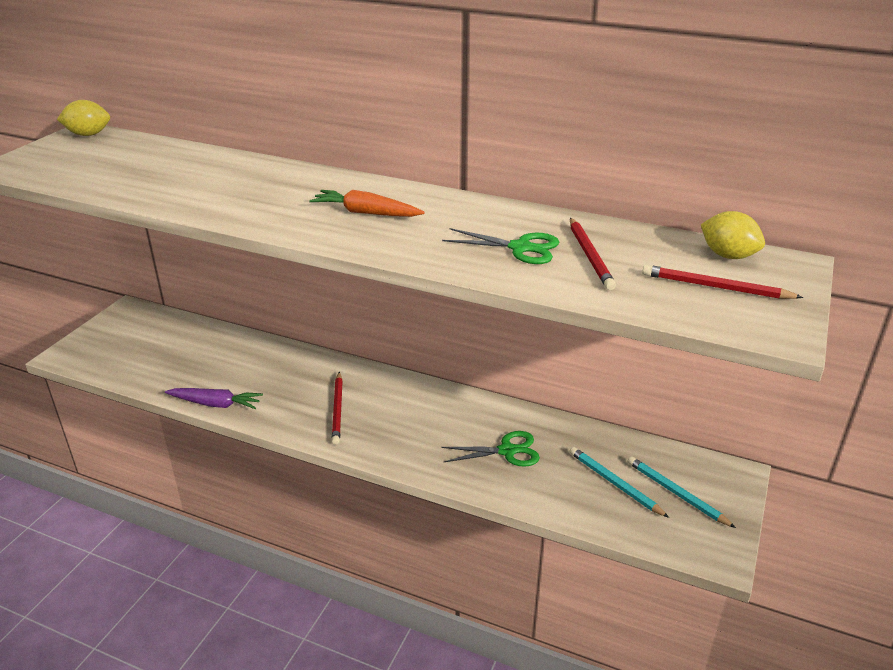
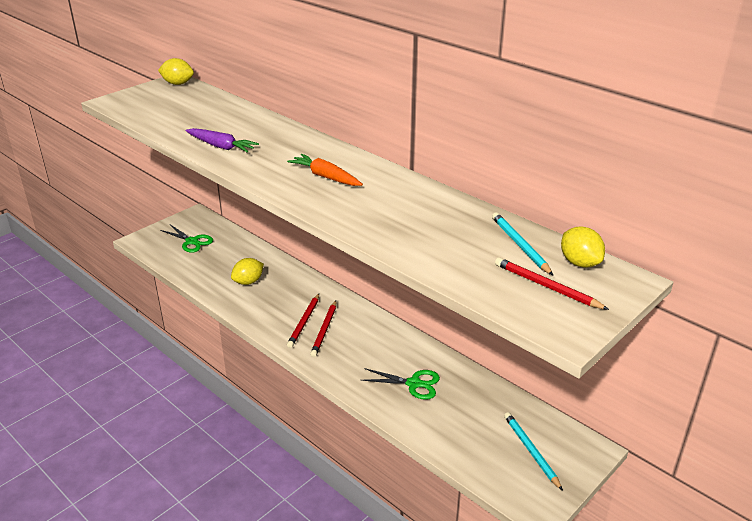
camera: 20 degrees right, 0 degrees up
(215, 404) = (221, 298): purple carrot -> purple carrot (221, 146)
(241, 377) = (248, 282): none -> yellow lemon
(520, 248) = (418, 225): green scissors -> green scissors (192, 241)
(589, 255) = (466, 241): red pencil -> red pencil (324, 330)
(615, 483) = (485, 430): turquoise pencil -> turquoise pencil (520, 245)

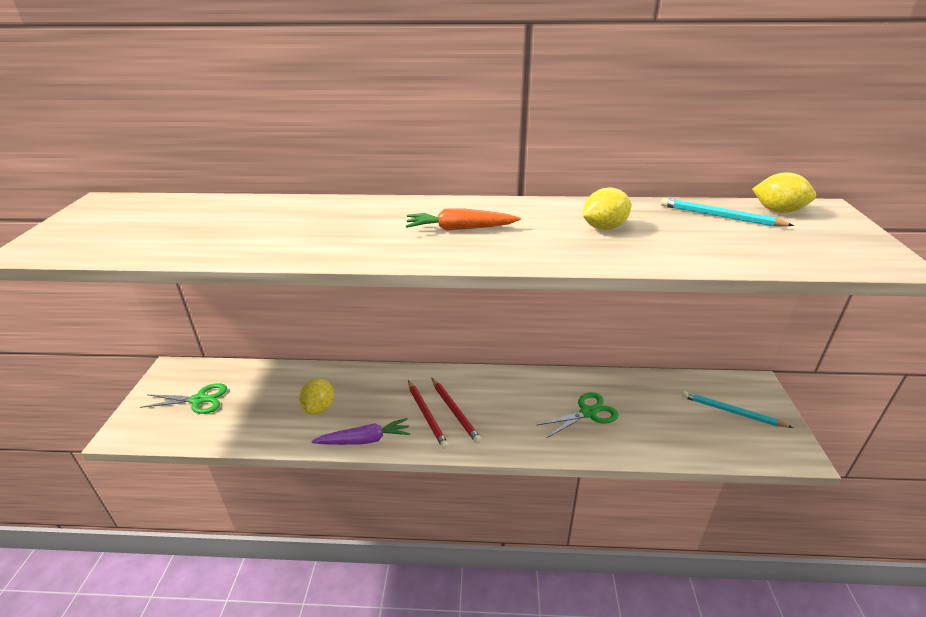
camera: 40 degrees left, 0 degrees up
(178, 83) = (109, 203): yellow lemon -> yellow lemon (604, 228)
(221, 146) = (286, 244): purple carrot -> purple carrot (364, 440)
(547, 286) = (802, 236): red pencil -> none

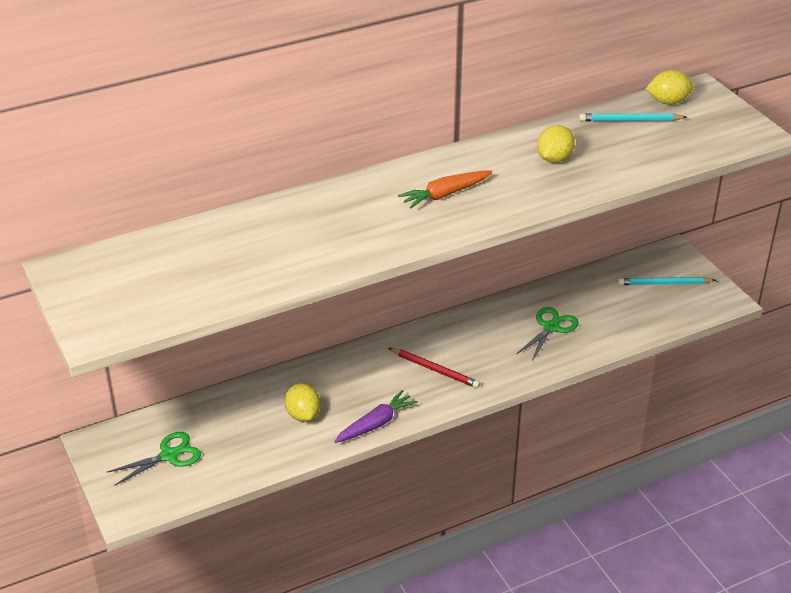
camera: 30 degrees left, 5 degrees up
(426, 415) = (412, 382): red pencil -> none

